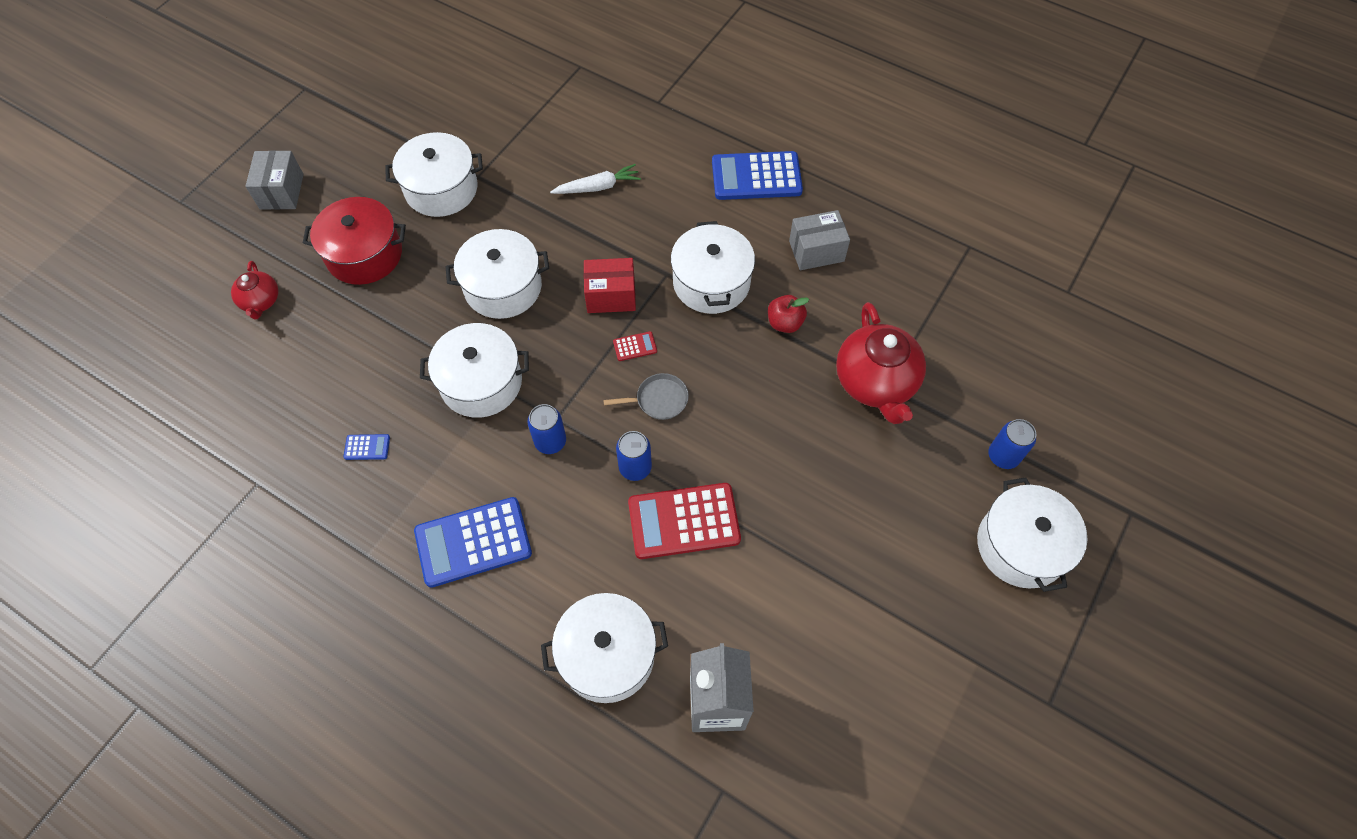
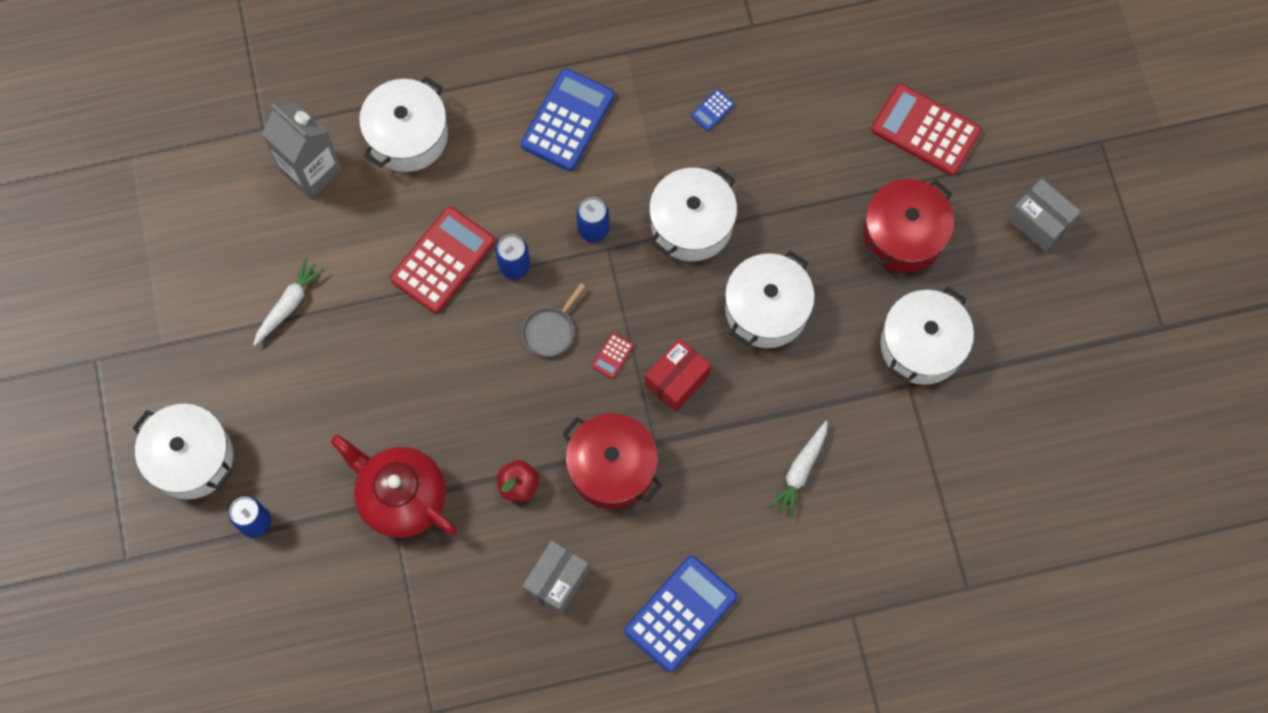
camera: 135 degrees right, 10 degrees up
(261, 301) = (925, 130): red teapot -> red calculator
(711, 282) = (612, 467): white pot -> red pot
(839, 599) = (289, 304): none -> white carrot

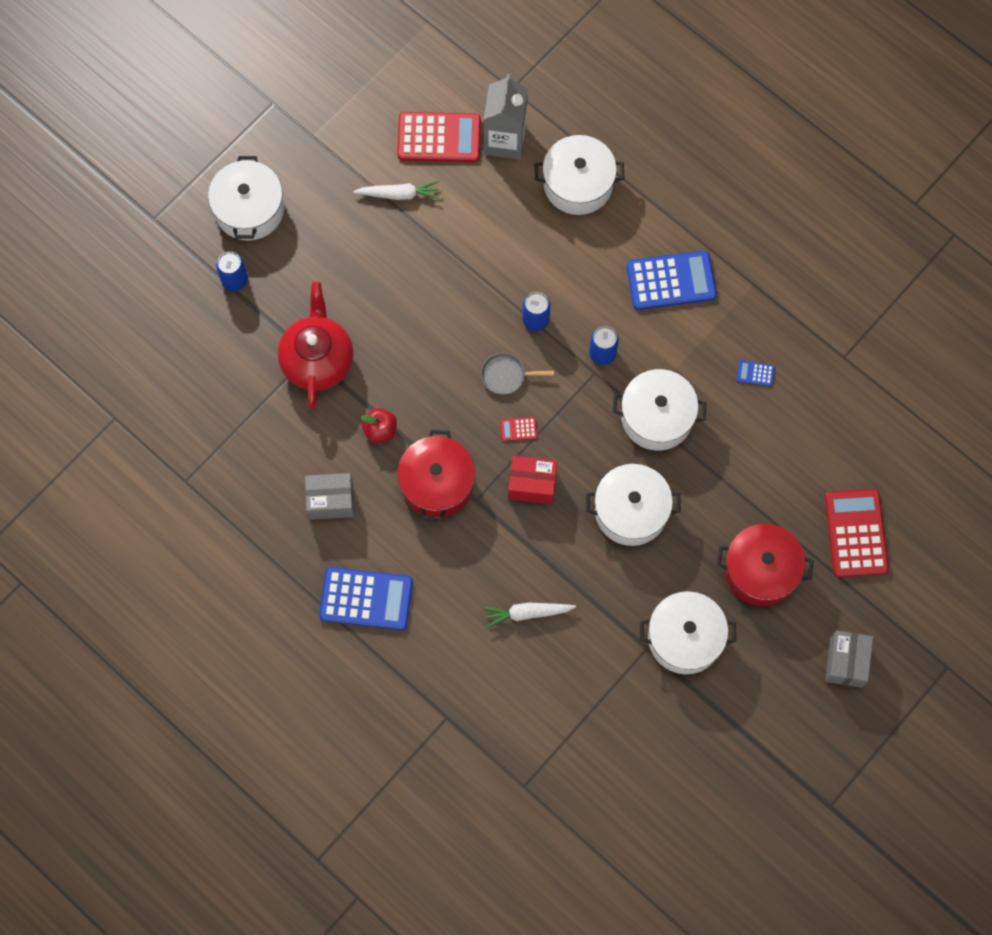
camera: 55 degrees right, 0 degrees up
(443, 260) = (504, 270): red calculator -> red calculator (439, 138)

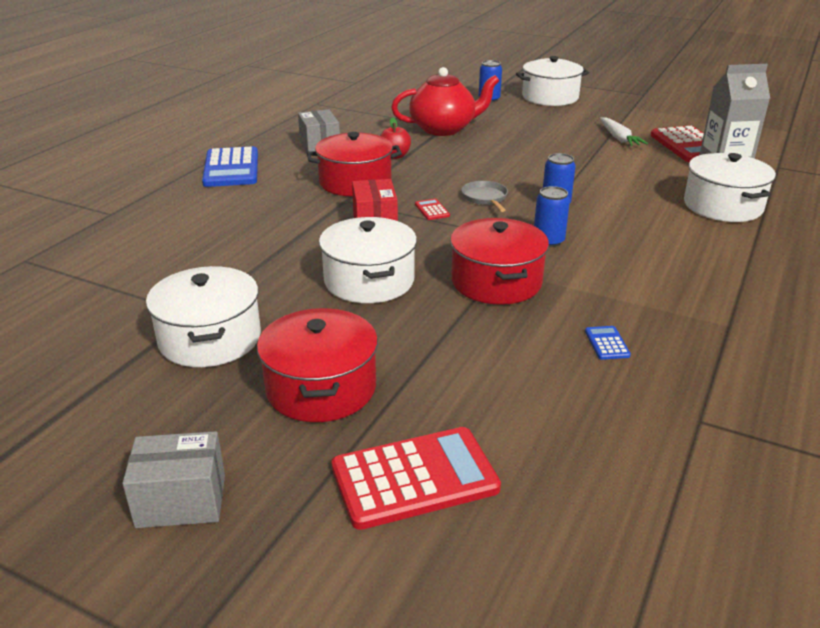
camera: 75 degrees right, 40 degrees down
(527, 613) = (228, 238): white carrot -> none
(657, 417) = (496, 282): white pot -> red pot
(671, 281) = (672, 269): blue calculator -> none

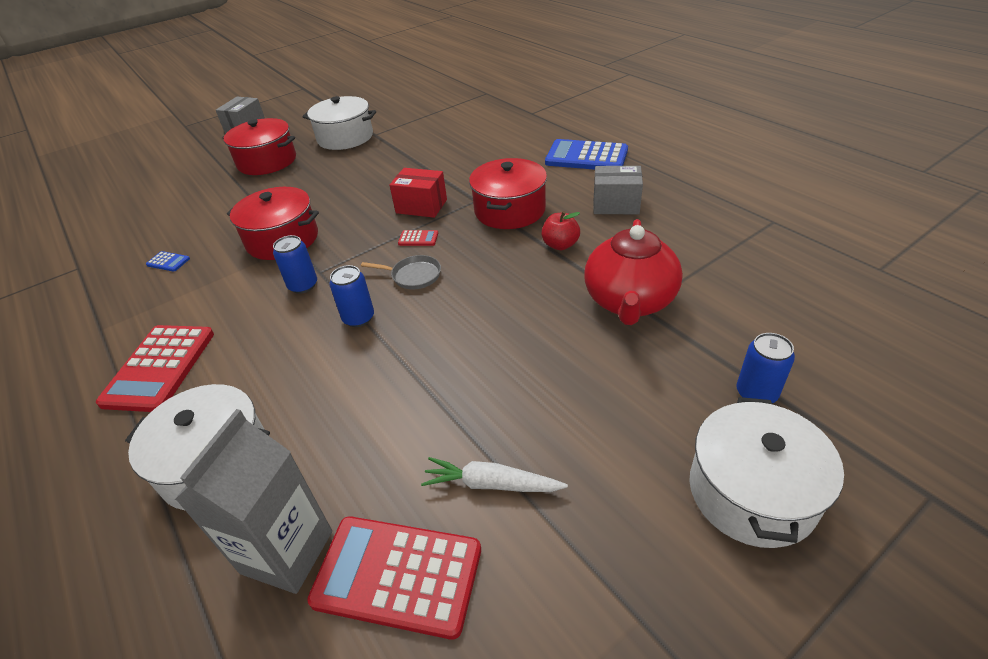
camera: 120 degrees right, 10 degrees up
(369, 281) = (344, 190): white pot -> none
(414, 478) = (181, 175): red calculator -> red calculator (159, 368)

